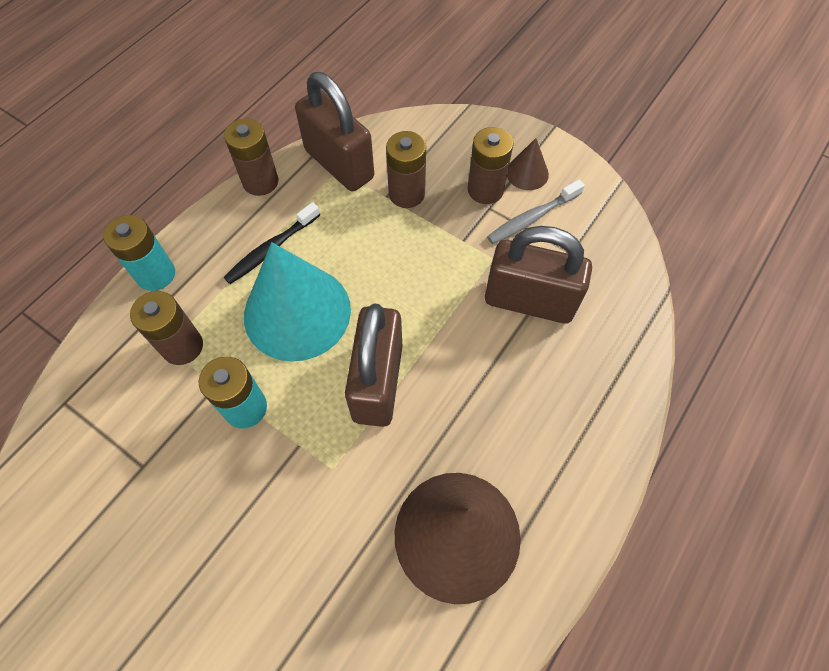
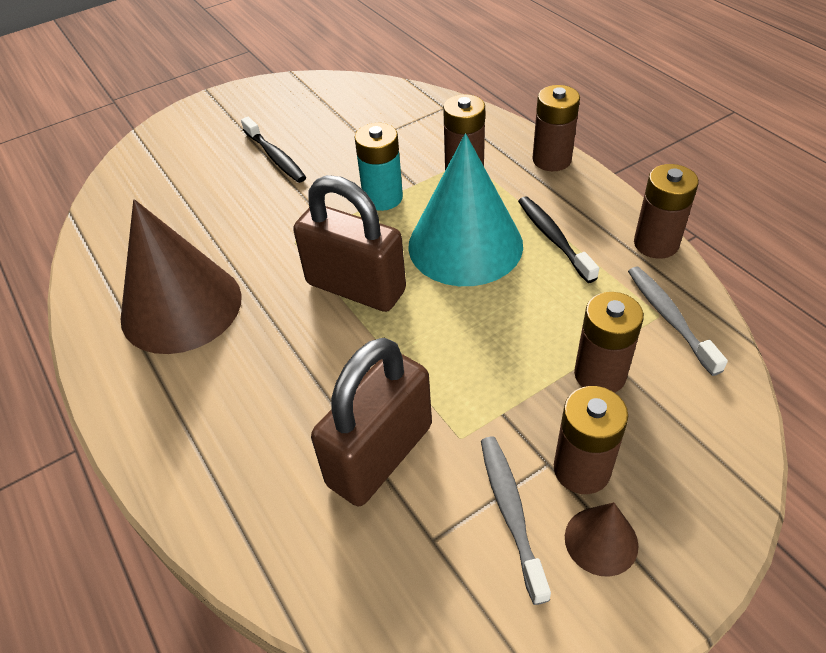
camera: 115 degrees right, 15 degrees down
(156, 274) = (551, 160): turquoise battery -> brown battery
(191, 566) = (275, 157): none -> black toothbrush
(339, 164) = (669, 318): brown padlock -> grey toothbrush

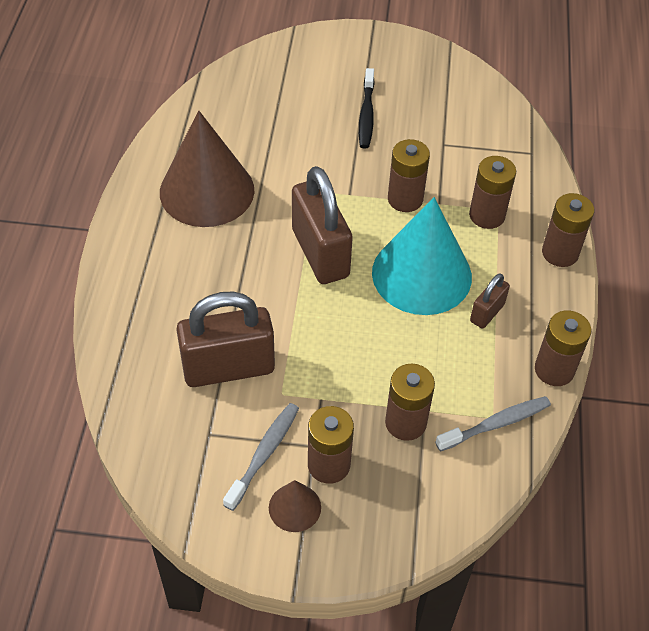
camera: 35 degrees right, 5 degrees up
(382, 198) = (405, 199): turquoise battery -> brown battery
(553, 238) = (487, 313): black toothbrush -> brown padlock
(669, 318) = (496, 424): grey toothbrush -> grey toothbrush turned 45 degrees clockwise

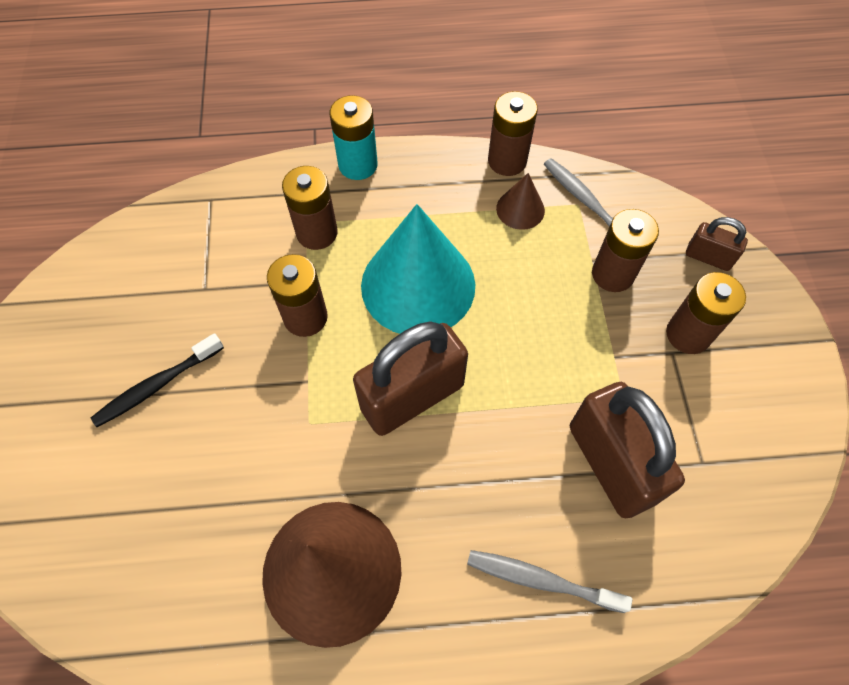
camera: 100 degrees left, 10 degrees up
(264, 454) = (702, 398): grey toothbrush -> grey toothbrush (540, 580)
(294, 507) = (748, 356): brown cone -> brown cone (520, 209)
(366, 115) = (157, 385): black toothbrush -> black toothbrush turned 150 degrees clockwise
(487, 313) = (454, 220): brown padlock -> brown padlock (708, 257)
(560, 253) = (358, 165): brown battery -> turquoise battery

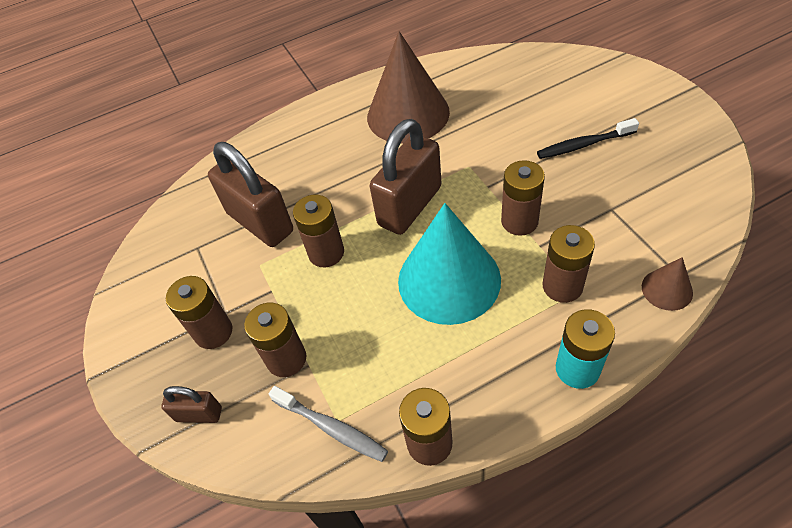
camera: 165 degrees right, 10 degrees down
(157, 385) = (583, 145): black toothbrush -> black toothbrush turned 135 degrees counterclockwise
(520, 209) = (392, 389): brown cone -> brown cone (667, 289)
(537, 377) = (326, 253): none -> brown battery
(540, 580) = (289, 154): grey toothbrush -> none

